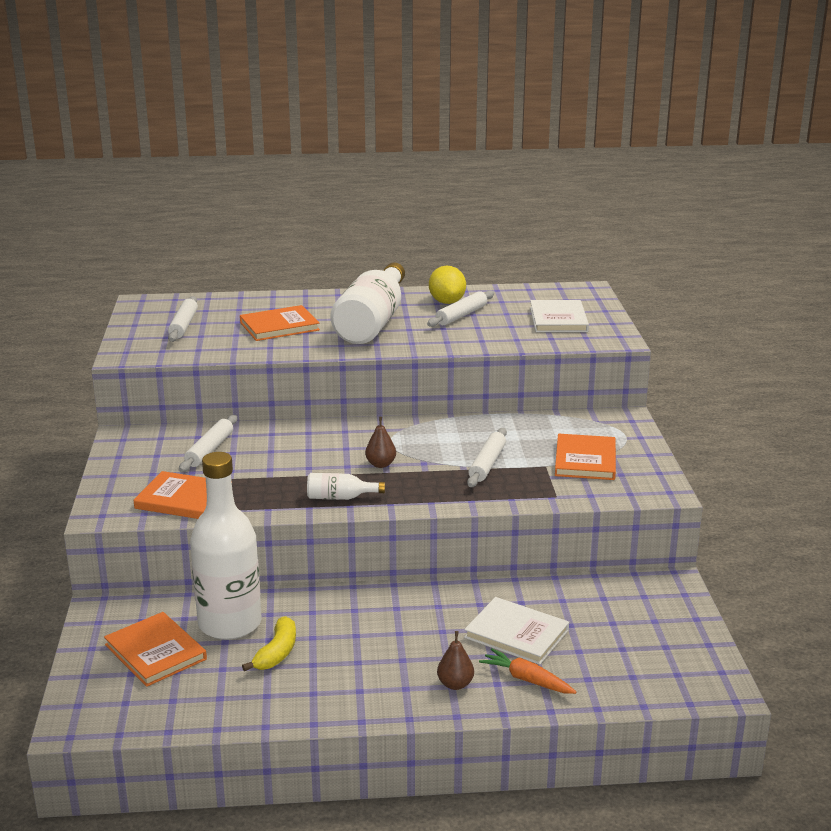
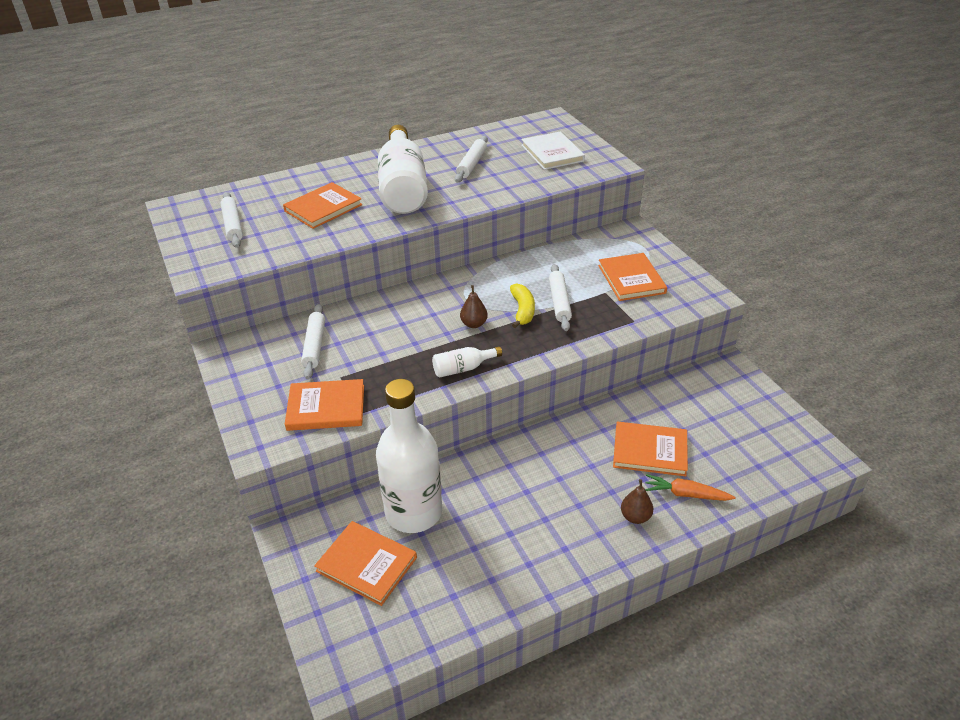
camera: 20 degrees left, 15 degrees up
(277, 653) = (473, 531): yellow banana -> yellow banana (522, 310)
(447, 302) = (450, 152): yellow lemon -> none
(516, 634) = (650, 451): white book -> orange book

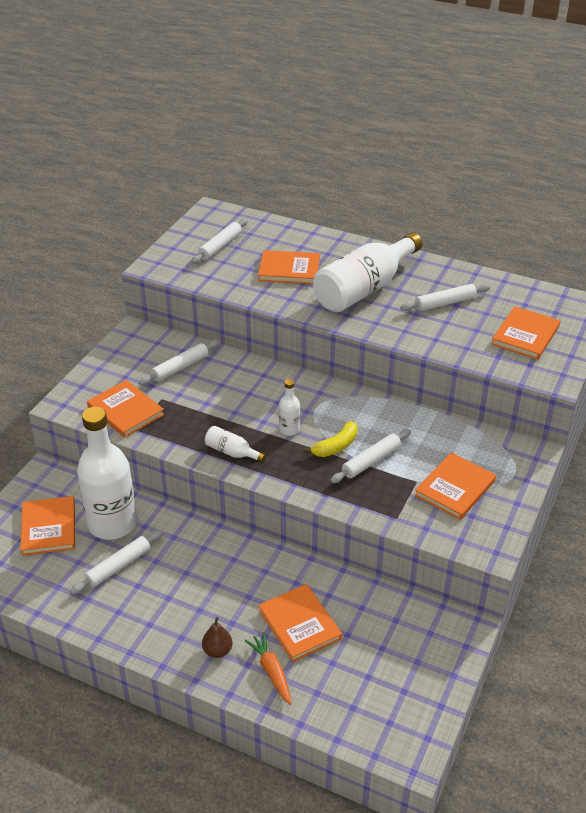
camera: 50 degrees right, 0 degrees up
(472, 535) = (118, 566): none -> white rolling pin
(474, 324) = (289, 429): brown pear -> white bottle
(552, 153) = (525, 335): white book -> orange book

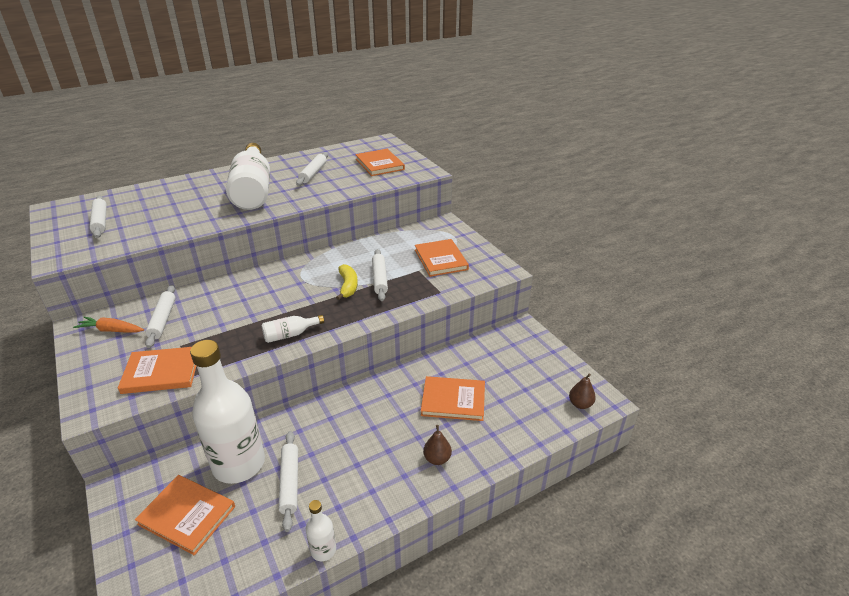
camera: 55 degrees left, 5 degrees down
(271, 671) = (482, 436): orange carrot -> orange carrot (111, 330)
(289, 270) = (182, 207): orange book -> none
(289, 429) = (305, 298): white bottle -> white bottle (323, 550)
(388, 737) = (580, 404): none -> brown pear

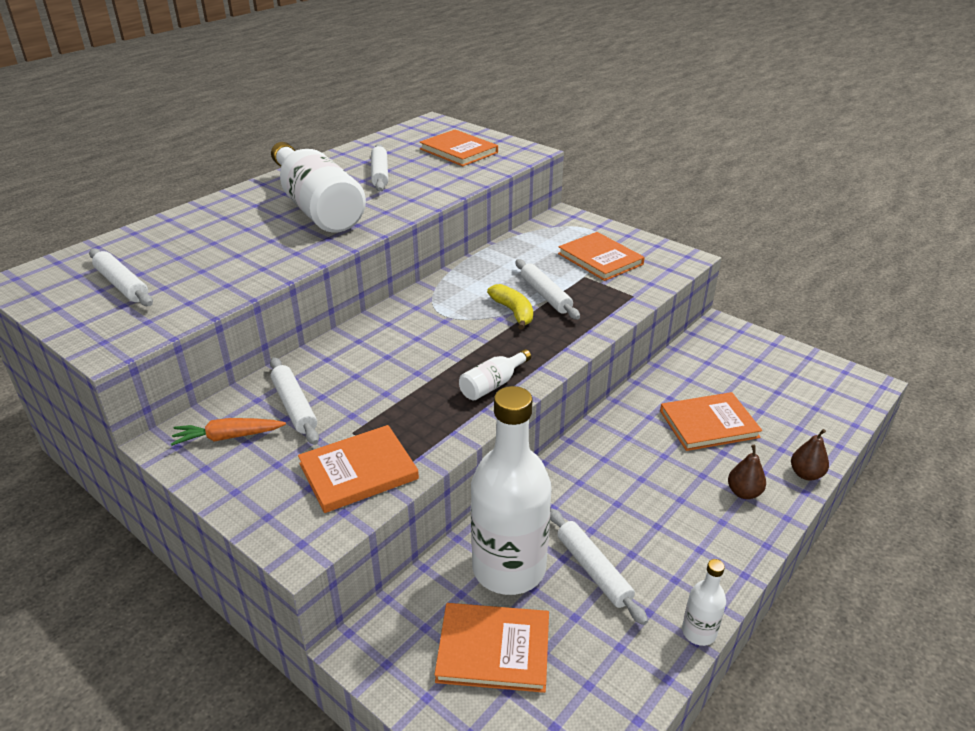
camera: 20 degrees left, 0 degrees up
(580, 404) = (847, 393): brown pear -> brown pear (806, 474)

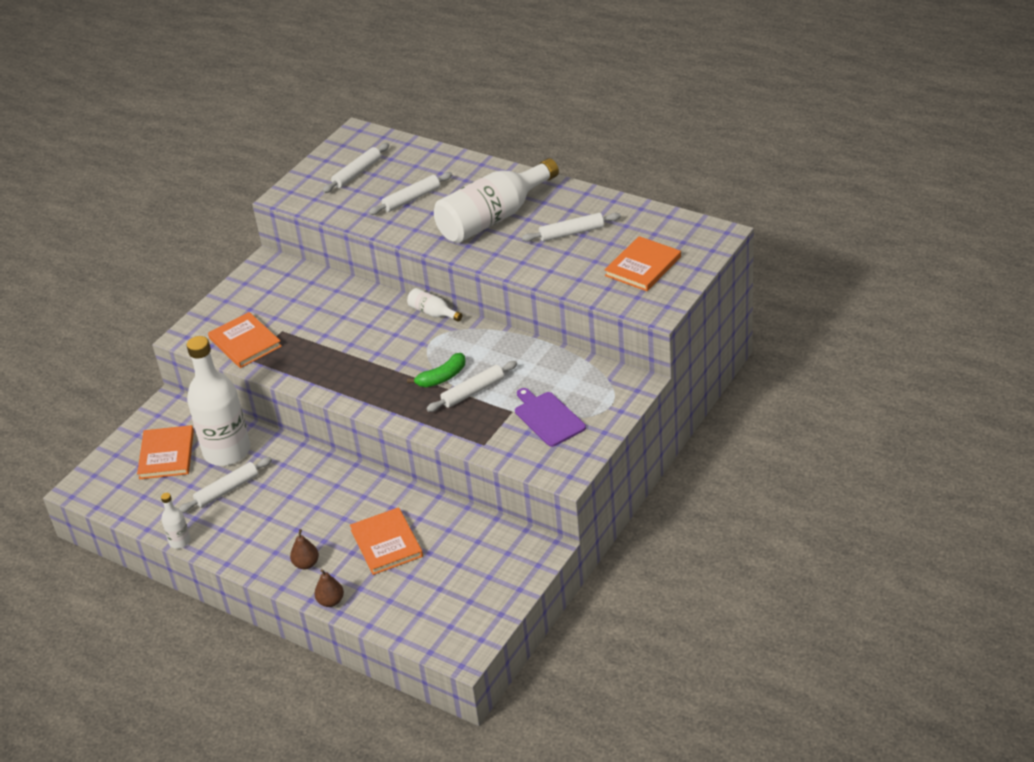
camera: 85 degrees right, 5 degrees up
(228, 437) = (273, 282): orange carrot -> none
(294, 406) = (305, 299): white rolling pin -> white rolling pin (411, 199)
(493, 385) = (340, 382): white bottle -> white bottle (433, 313)
(513, 312) = (442, 377): yellow banana -> green banana
(600, 259) = (548, 418): orange book -> purple cutting board

